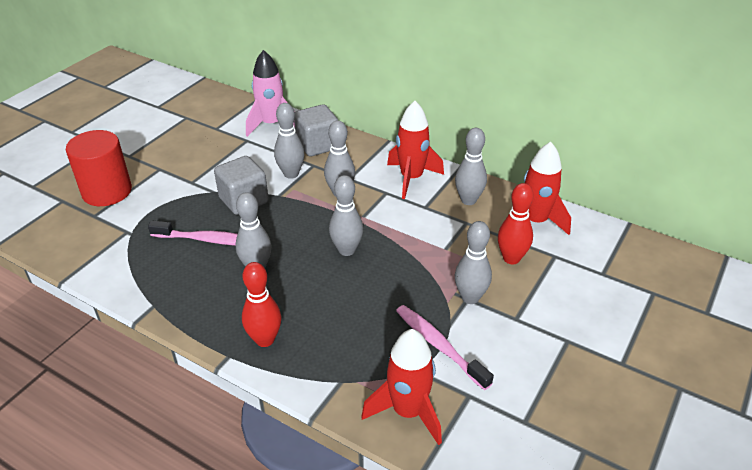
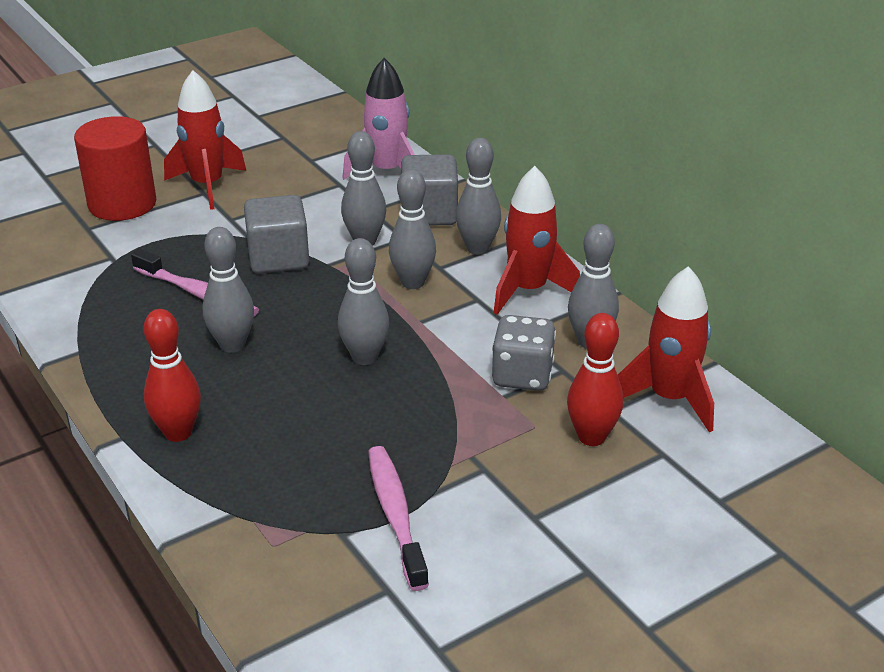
camera: 25 degrees right, 5 degrees down
(408, 411) = (290, 580): red rocket -> red rocket (207, 186)
(446, 233) = (522, 376): none -> grey dice
(470, 297) = (488, 469): grey bowling pin -> grey bowling pin (477, 248)

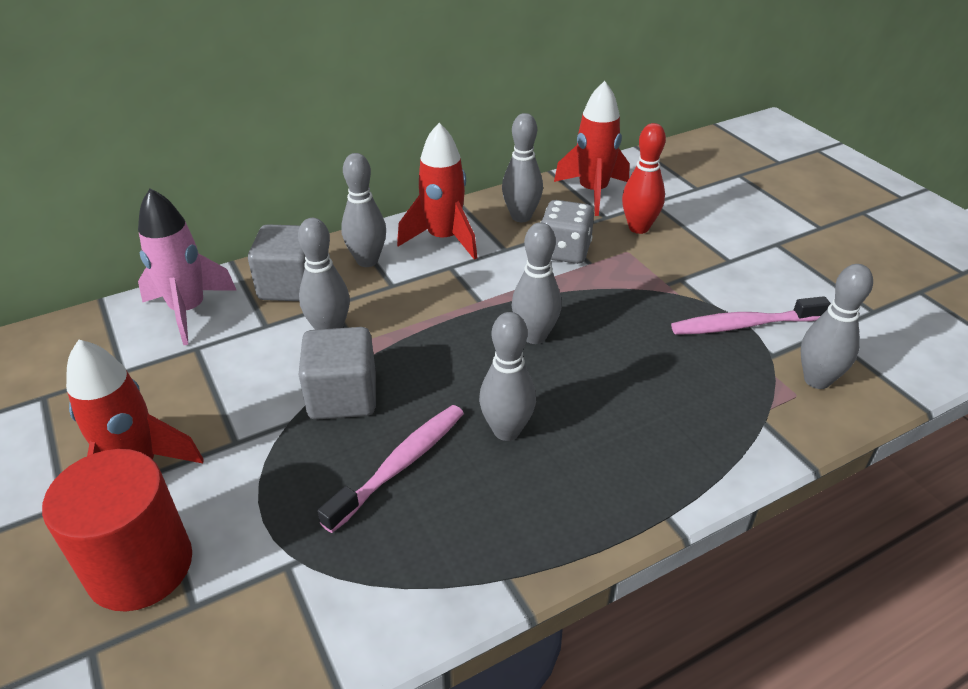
camera: 85 degrees left, 5 degrees up
(178, 433) = (656, 468): red bowling pin -> none
(413, 282) = (415, 302): grey bowling pin -> grey bowling pin (817, 380)

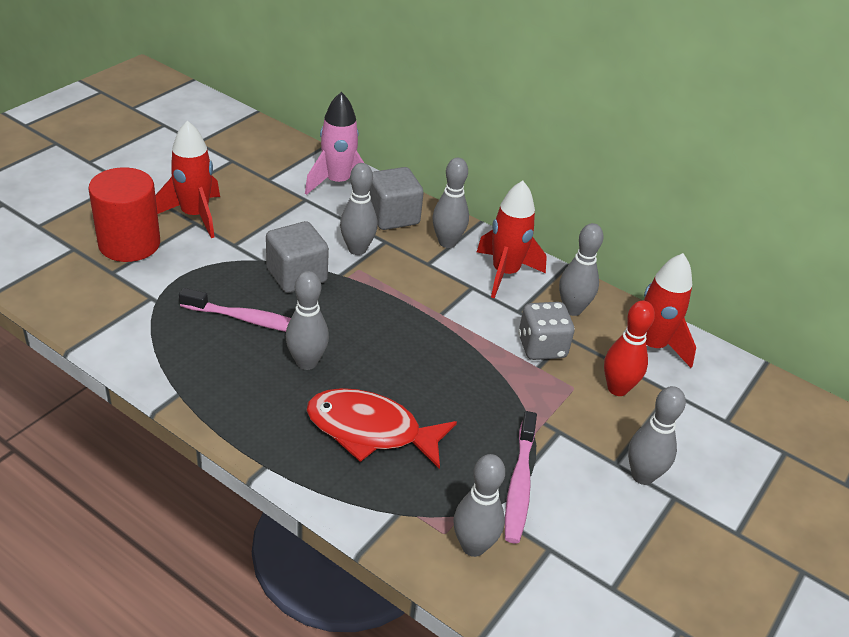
camera: 60 degrees right, 0 degrees up
(534, 336) = (418, 353): grey bowling pin -> grey bowling pin (642, 476)
(639, 407) = (370, 430): none -> red fish
(743, 325) = (519, 484): pink toothbrush -> pink toothbrush turned 135 degrees counterclockwise

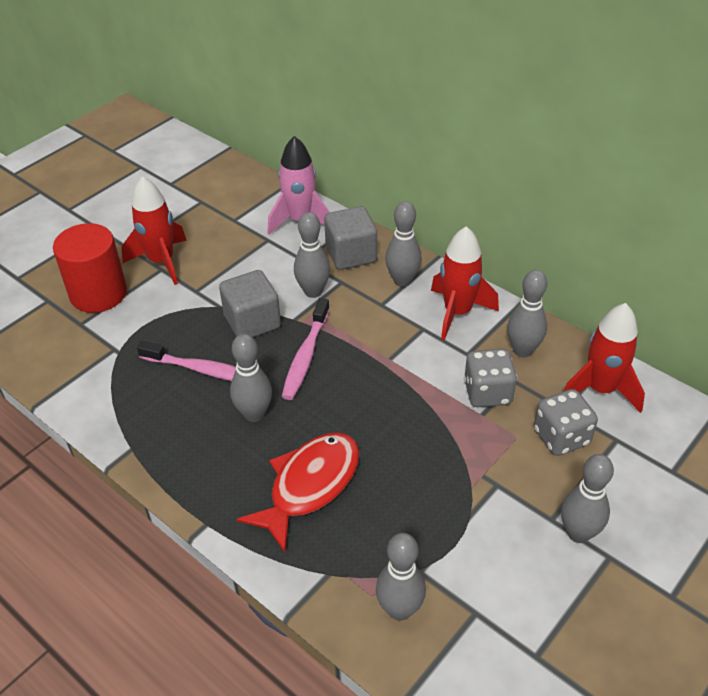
camera: 10 degrees right, 5 degrees up
(370, 430) = (309, 485): red fish -> red fish turned 105 degrees clockwise
(519, 484) = (451, 543): pink toothbrush -> pink toothbrush (305, 356)
(617, 388) = (561, 437): red bowling pin -> grey dice

